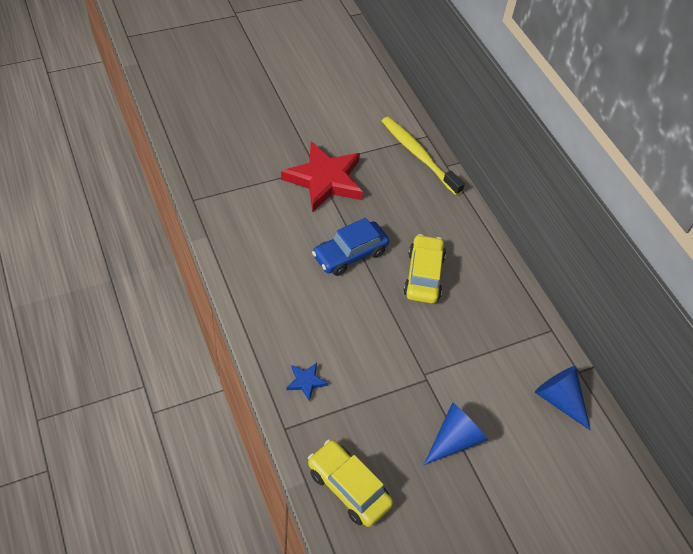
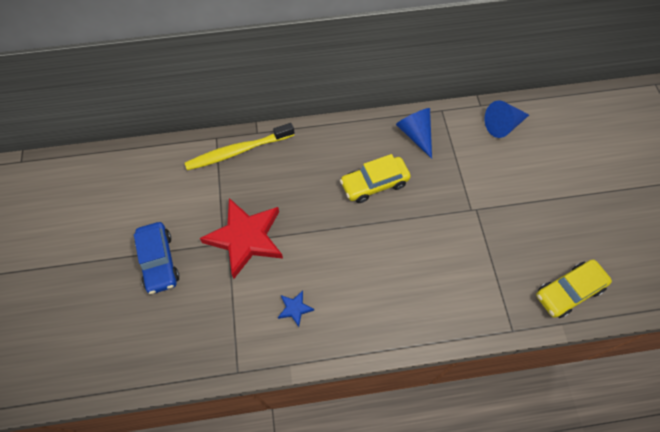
camera: 70 degrees left, 10 degrees up
(306, 382) = (469, 303): blue star -> blue star (295, 308)
(350, 254) = (340, 237): blue car -> blue car (159, 261)
(423, 275) = (374, 184): yellow car -> yellow car turned 45 degrees counterclockwise
(454, 439) = (531, 204): blue cone -> blue cone (416, 134)

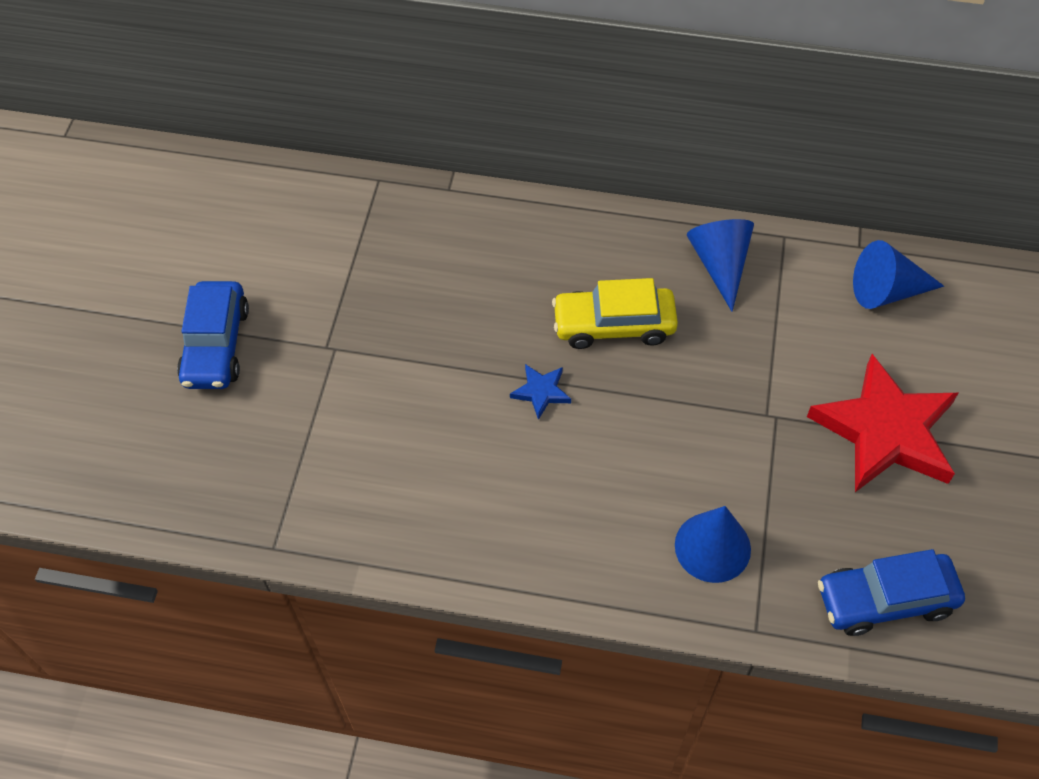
camera: 20 degrees right, 5 degrees down
(238, 151) = (406, 210): yellow toothbrush -> none
(245, 238) = (365, 349): red star -> red star (885, 431)
(295, 308) = (401, 481): blue star -> blue star (541, 392)
(473, 291) = (712, 547): none -> blue cone
(568, 292) = (885, 600): yellow car -> blue car

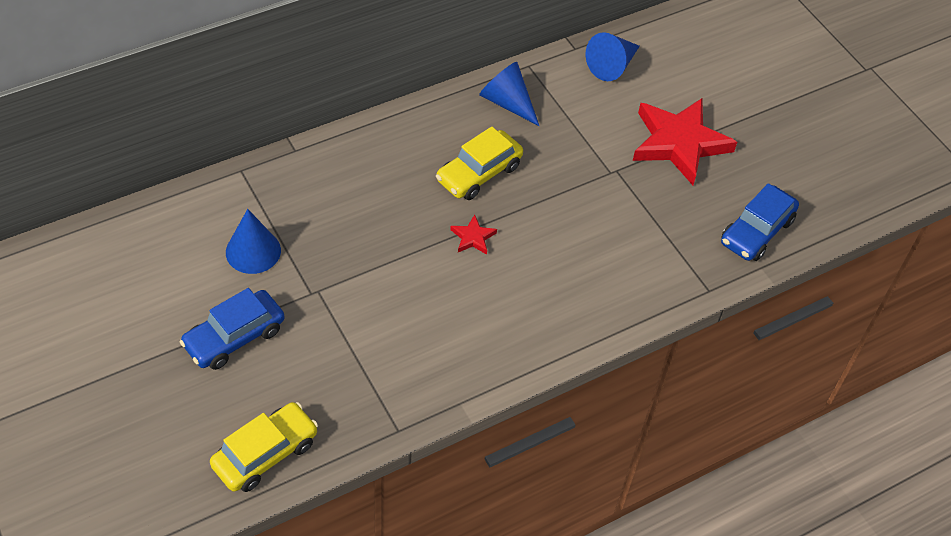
camera: 45 degrees left, 5 degrees down
(134, 481) = (265, 454): none -> yellow car
(216, 345) = (234, 337): blue car -> blue car turned 90 degrees clockwise
(541, 392) = (473, 237): blue star -> red star
(712, 547) = (647, 262): blue cone -> blue cone (253, 251)

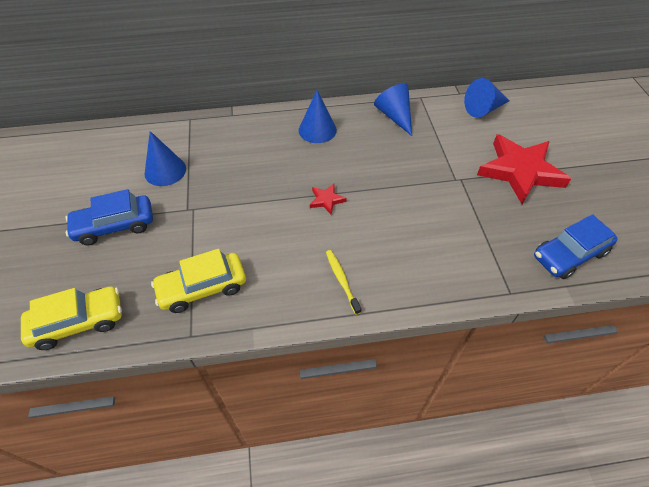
camera: 25 degrees right, 0 degrees up
(418, 146) = (317, 130): none -> blue cone
(479, 173) = (352, 157): yellow car -> yellow car (202, 288)
(531, 326) = (342, 280): none -> yellow toothbrush

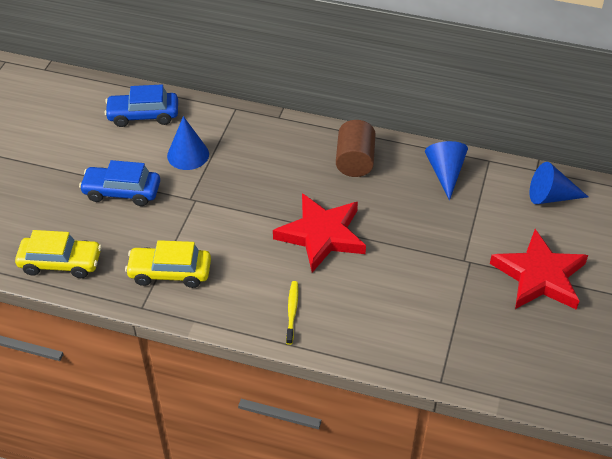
camera: 25 degrees right, 5 degrees down
(317, 130) = (355, 161): blue cone -> brown cylinder
(326, 200) = (321, 235): red star -> red star, size x2.40
(569, 254) = (526, 372): blue car -> blue car (143, 115)

